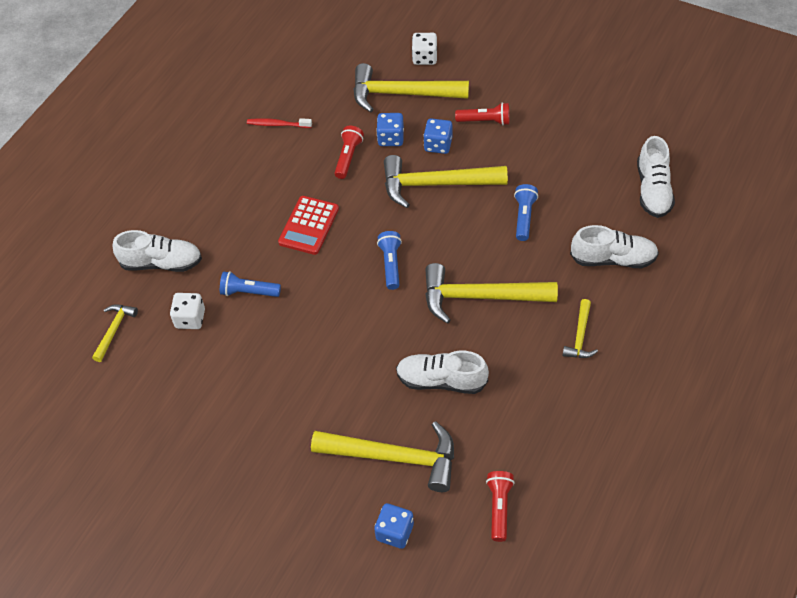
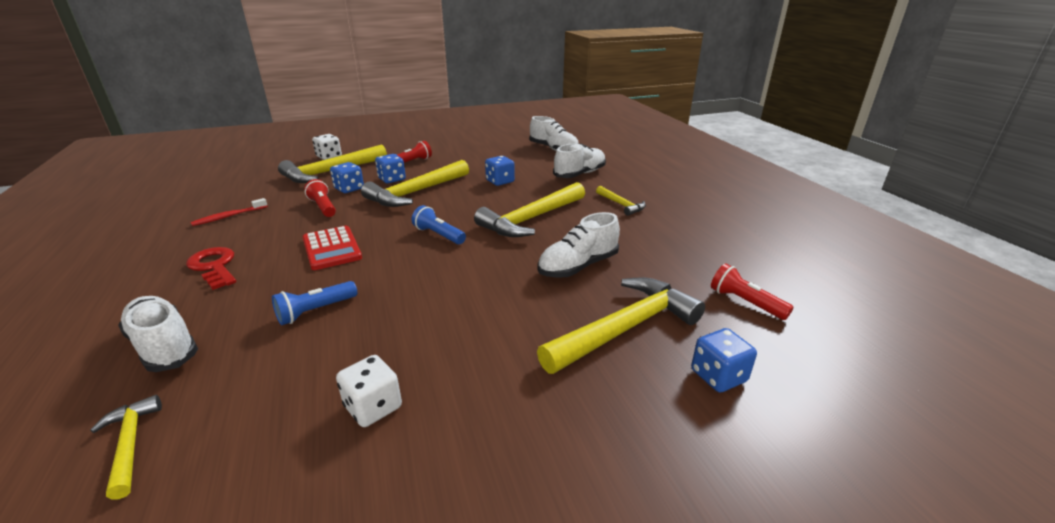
camera: 50 degrees left, 25 degrees down
(161, 263) = (164, 346): white shoe -> white shoe turned 90 degrees counterclockwise
(190, 319) = (257, 367): white dice -> white dice (373, 407)
(229, 193) = (214, 266): none -> red key
(524, 217) = (500, 181): blue flashlight -> blue dice

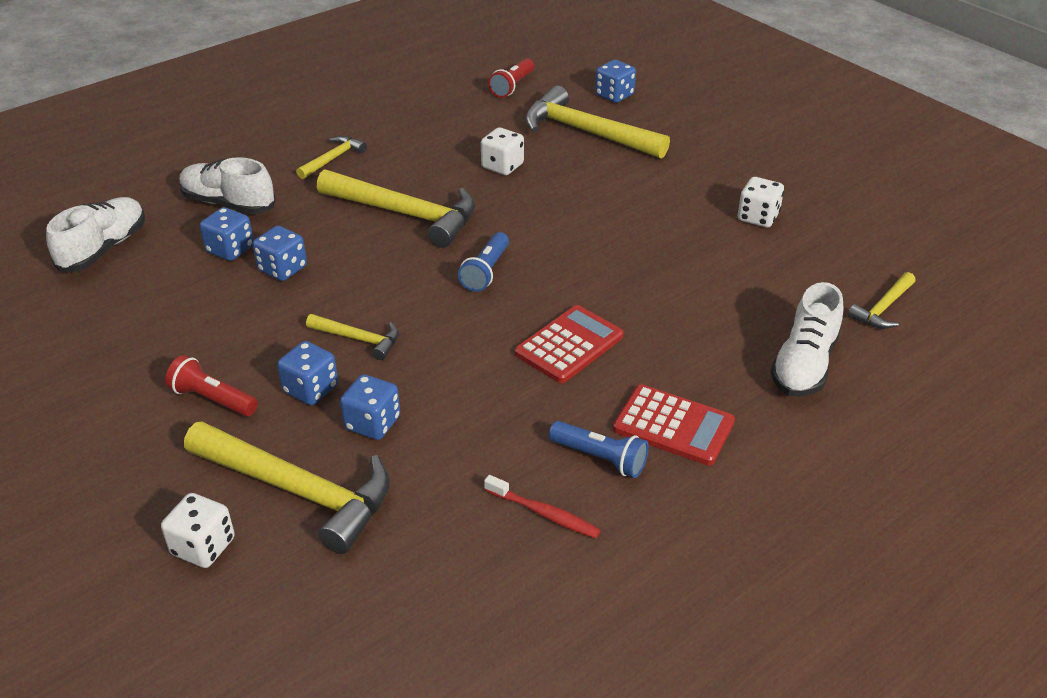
camera: 110 degrees left, 10 degrees up
(214, 266) = (673, 426): red key -> red calculator
(315, 311) = (686, 296): blue flashlight -> blue flashlight (600, 458)
(323, 207) = (457, 417): red flashlight -> none
(416, 192) = (359, 339): yellow hammer -> yellow hammer, size x0.50
(530, 172) = (230, 249): none -> blue dice
(578, 266) = (502, 166): white shoe -> white dice

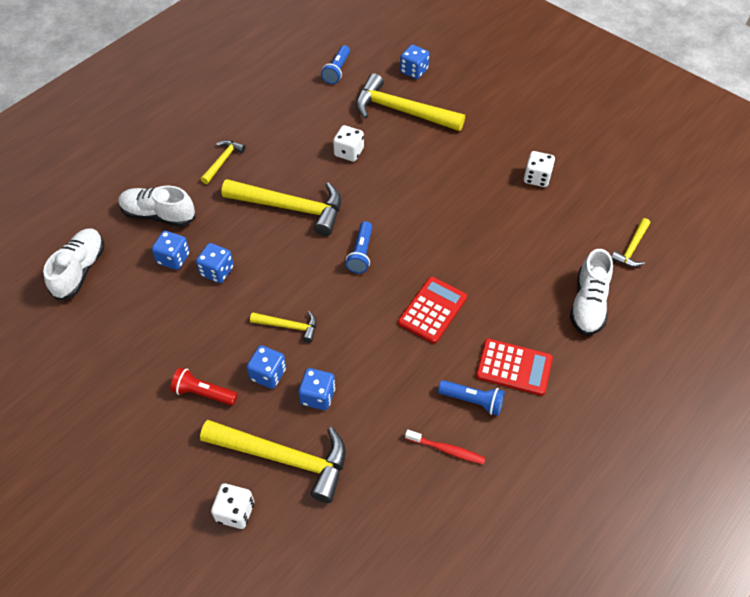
camera: 10 degrees left, 15 degrees up
(512, 86) = (337, 70): red flashlight -> blue flashlight

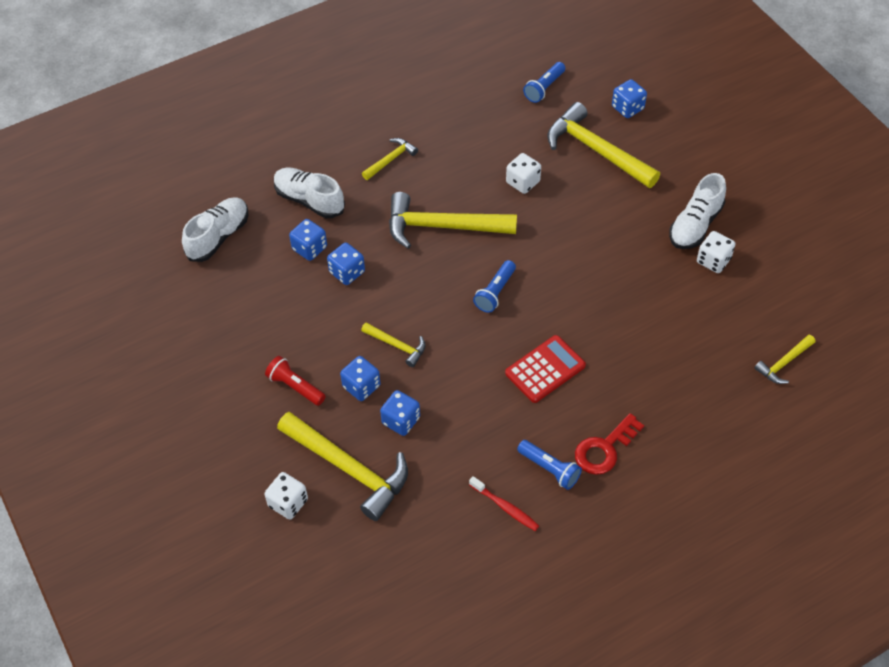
camera: 20 degrees right, 0 degrees up
(291, 208) = (442, 227): yellow hammer -> yellow hammer turned 150 degrees clockwise
(514, 367) = (604, 449): red calculator -> red key
(588, 304) = (710, 408): white shoe -> white shoe (695, 225)

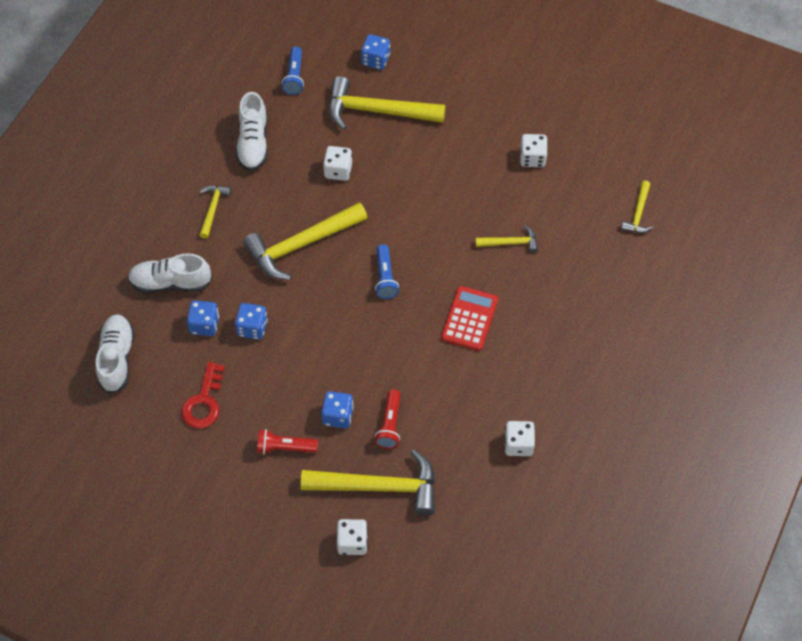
camera: 35 degrees left, 5 degrees up
(397, 346) = (341, 366): yellow hammer -> yellow hammer (510, 243)
(401, 420) = (390, 425): blue dice -> red flashlight
(505, 507) = (518, 444): red toothbrush -> white dice
(550, 469) = (529, 395): blue flashlight -> none
(604, 449) = (557, 356): red key -> red key (204, 402)
(695, 225) = (498, 135): white shoe -> white shoe (253, 143)

